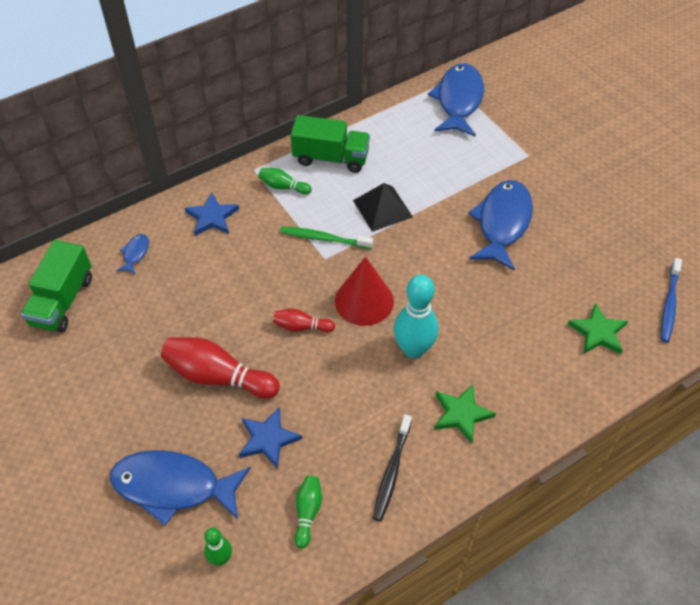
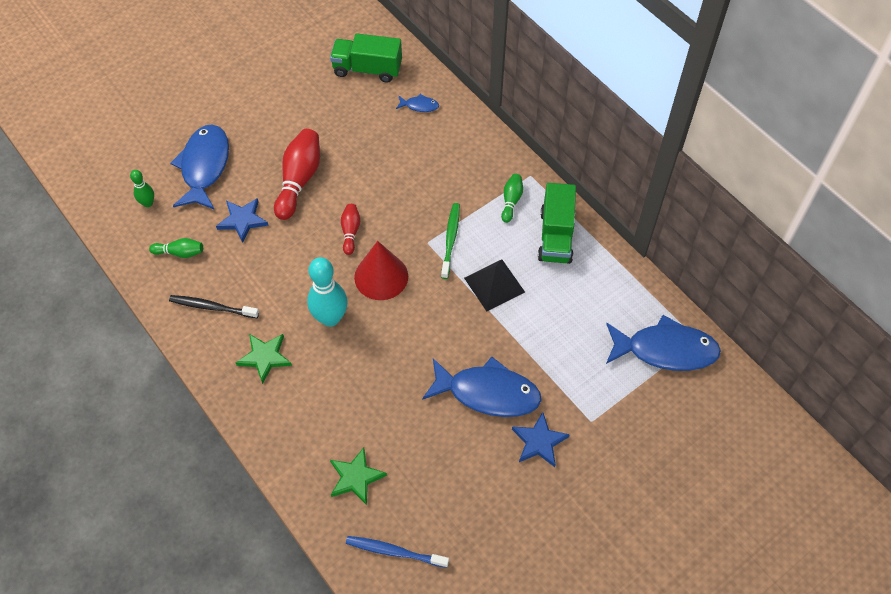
camera: 85 degrees right, 5 degrees up
(212, 217) = (466, 152): blue star -> blue star (539, 441)

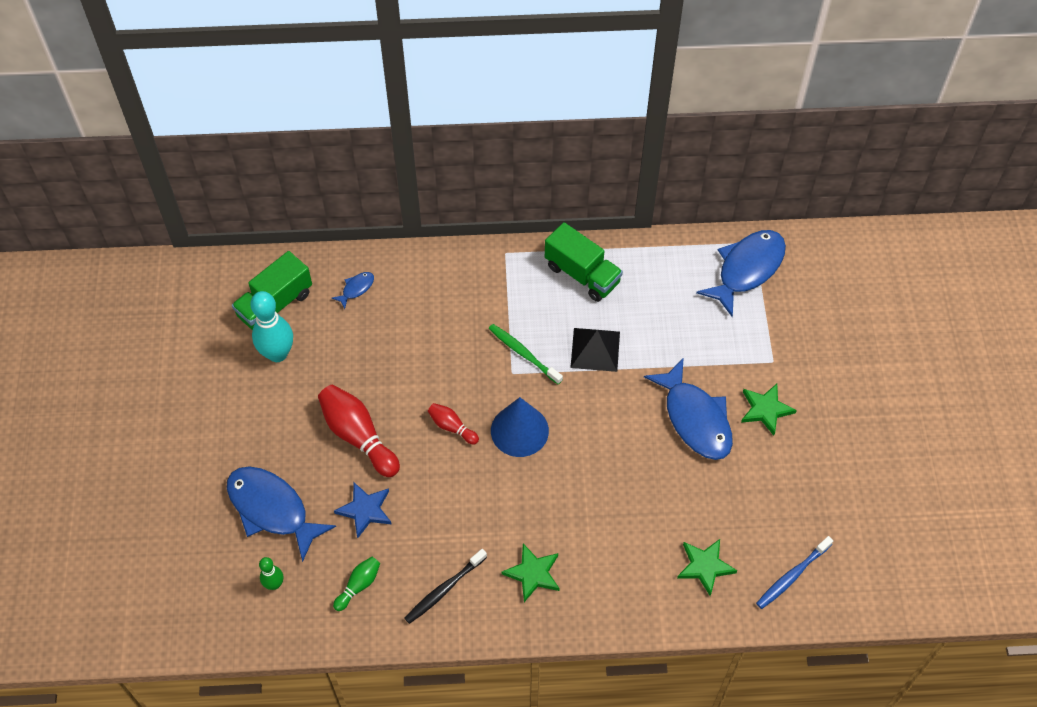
camera: 55 degrees left, 0 degrees up
(330, 318) = (532, 496): turquoise bowling pin -> turquoise bowling pin (277, 354)
(381, 276) = (519, 430): red cone -> blue cone
(488, 392) = (695, 418): blue fish -> blue fish turned 105 degrees clockwise
(511, 201) = (520, 284): green bowling pin -> none
(539, 441) = (765, 409): blue star -> green star

